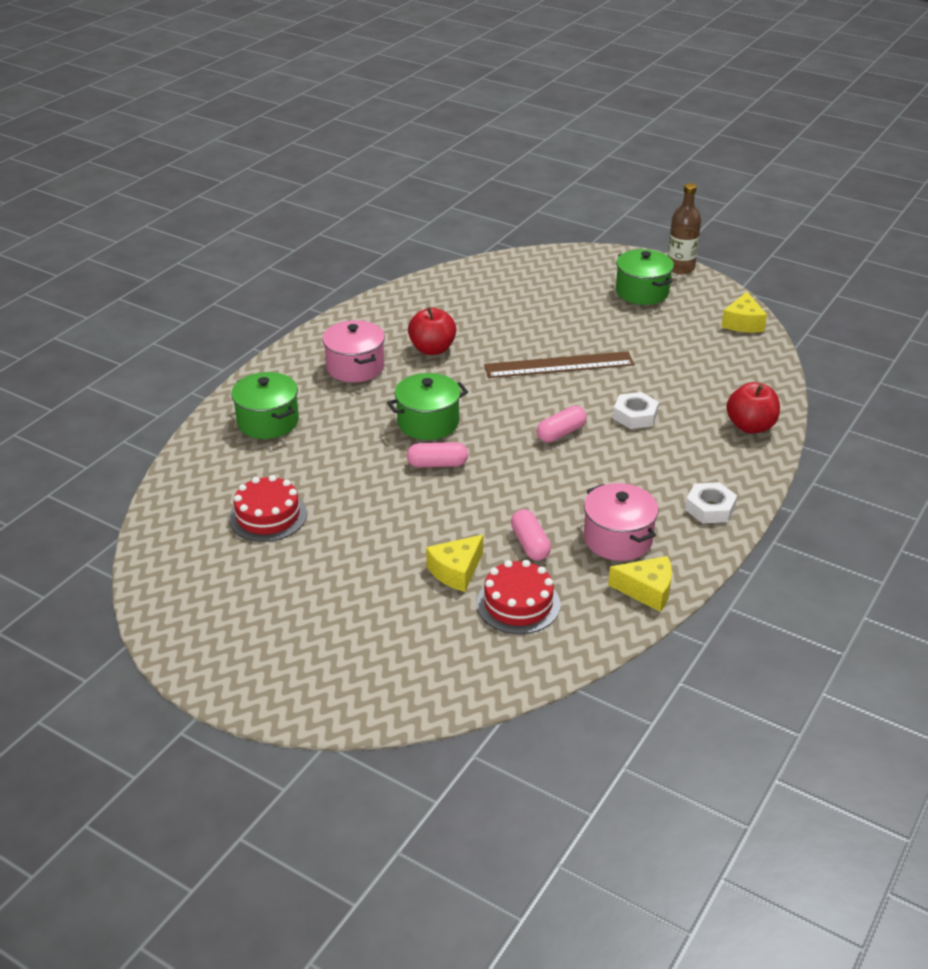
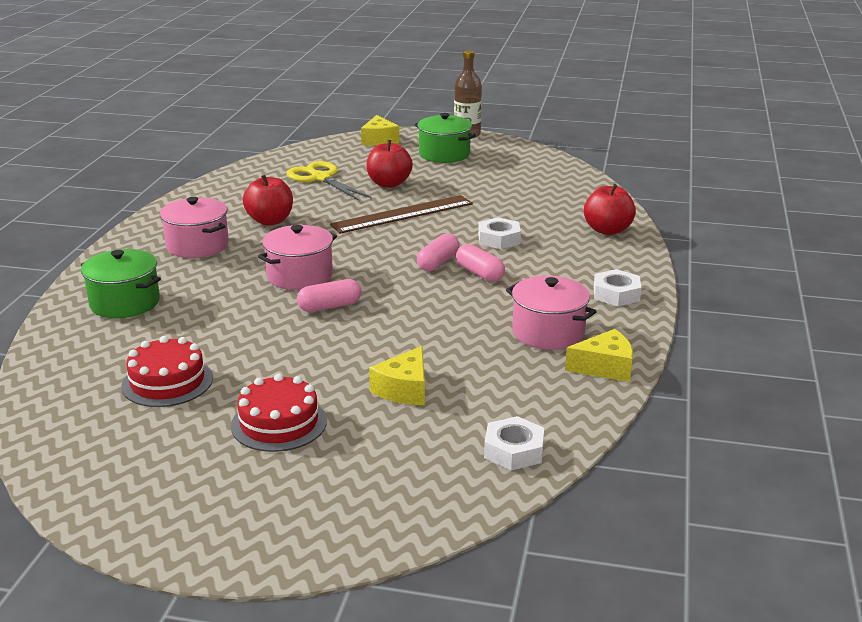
camera: 20 degrees left, 10 degrees down
(428, 423) = (300, 276): green pot -> pink pot
(504, 303) = (321, 178): none -> yellow scissors
(515, 657) = (514, 450): none -> white nut
(518, 604) = (486, 404): red cake -> red cake (279, 423)
(530, 544) = (465, 353): pink capsule -> pink capsule (479, 273)
(566, 322) = (389, 184): none -> red apple
(743, 323) = (548, 163): yellow cheese -> yellow cheese (379, 140)

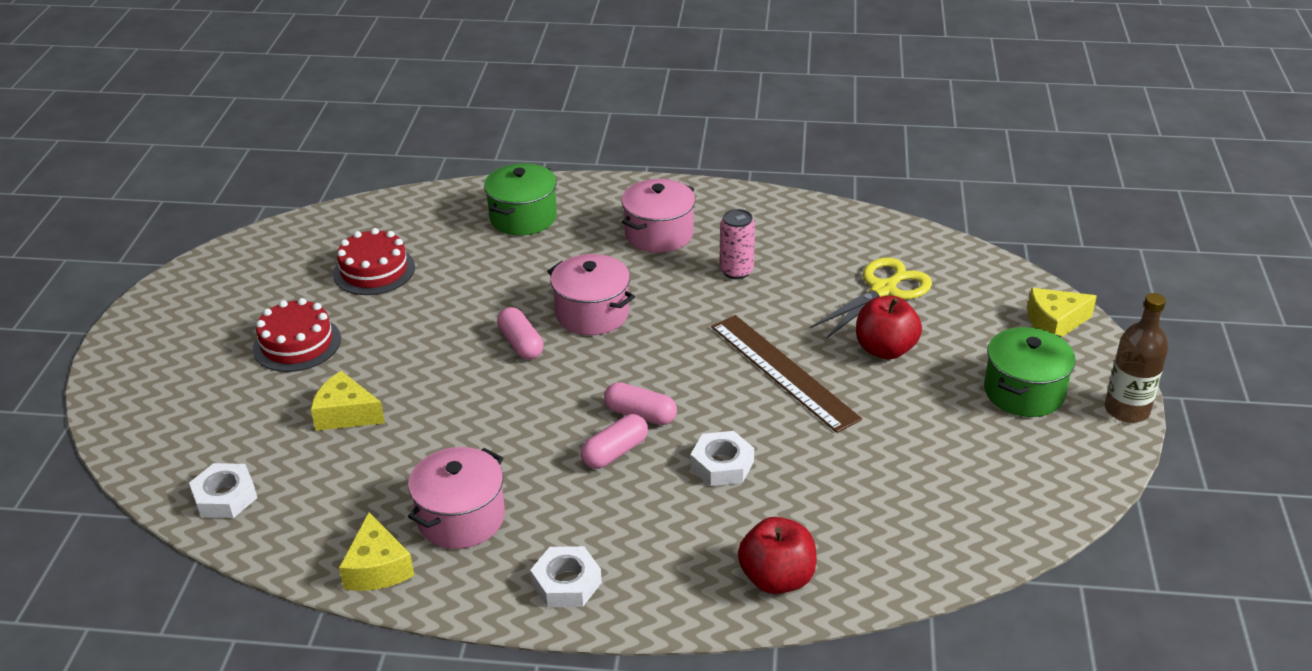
camera: 85 degrees right, 10 degrees up
(270, 221) = (736, 271): red apple -> pink can

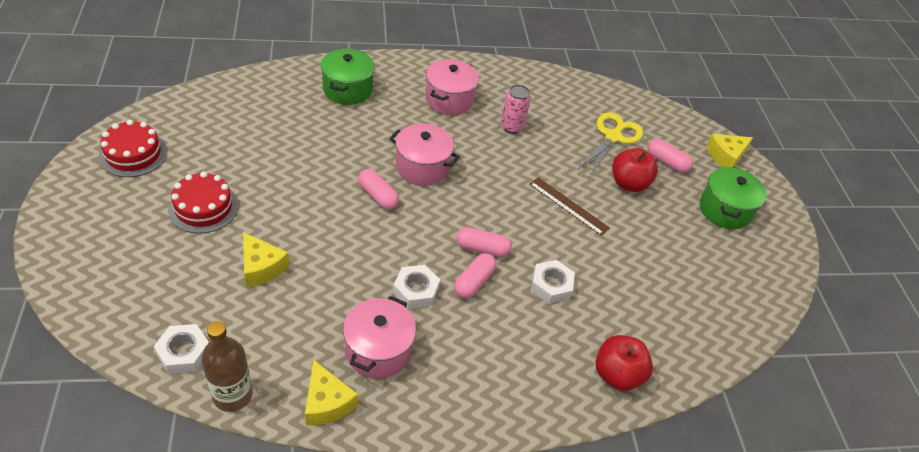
camera: 20 degrees left, 10 degrees up
(346, 414) = (261, 267): yellow cheese -> yellow cheese turned 135 degrees counterclockwise
(374, 270) = (247, 139): red cake -> red cake (133, 154)
(566, 583) = (473, 397): white nut -> white nut (416, 290)
(783, 371) = (568, 206): brown ruler -> brown ruler, size x0.66
(955, 326) = (667, 162): none -> pink capsule
(1126, 410) = (789, 219): brown bottle -> brown bottle (232, 395)

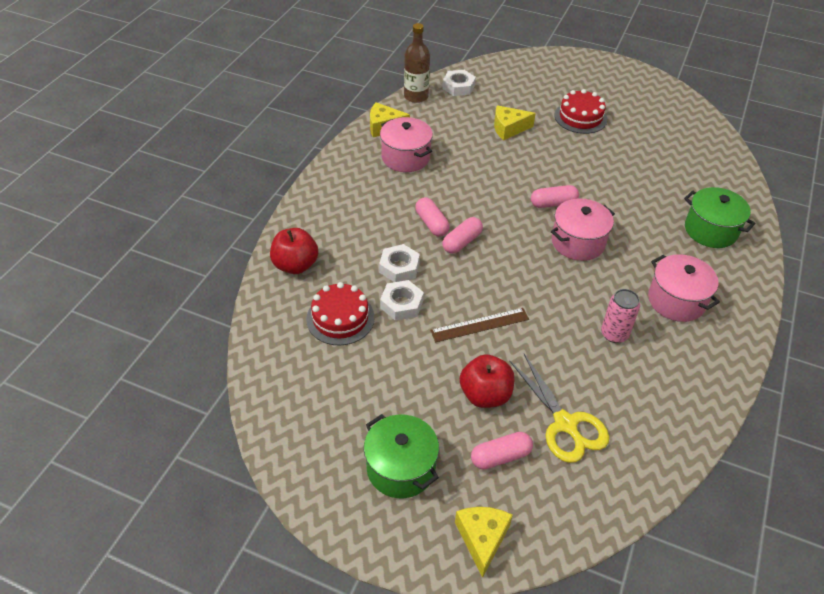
camera: 125 degrees right, 0 degrees up
(133, 154) = (652, 99): red cake -> red cake (340, 318)
(416, 290) = (443, 191): white nut -> white nut (401, 304)

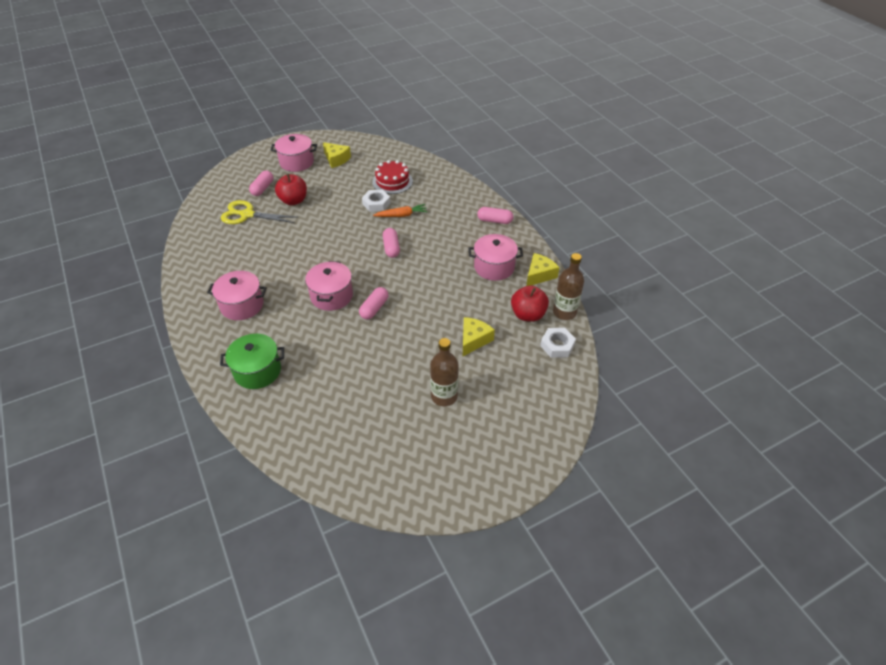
camera: 130 degrees right, 0 degrees up
(295, 265) = (445, 183): red apple -> red apple (528, 315)
(399, 267) = (401, 215): white nut -> orange carrot
(401, 468) = (296, 162): green pot -> pink pot
(431, 224) = (420, 244): pink capsule -> pink capsule (494, 221)
(480, 325) = (330, 221): brown ruler -> none
(482, 539) = (243, 166): yellow cheese -> yellow cheese (336, 159)
(580, 117) = (444, 396): red cake -> brown bottle
(614, 334) = (260, 264): pink can -> none

